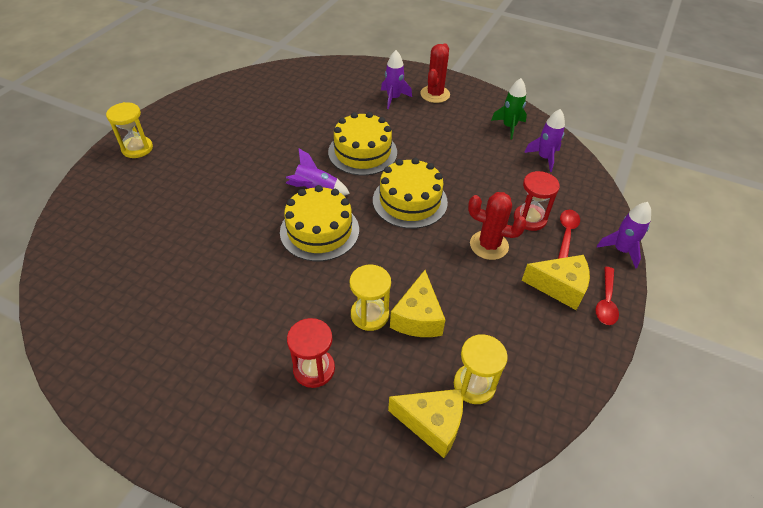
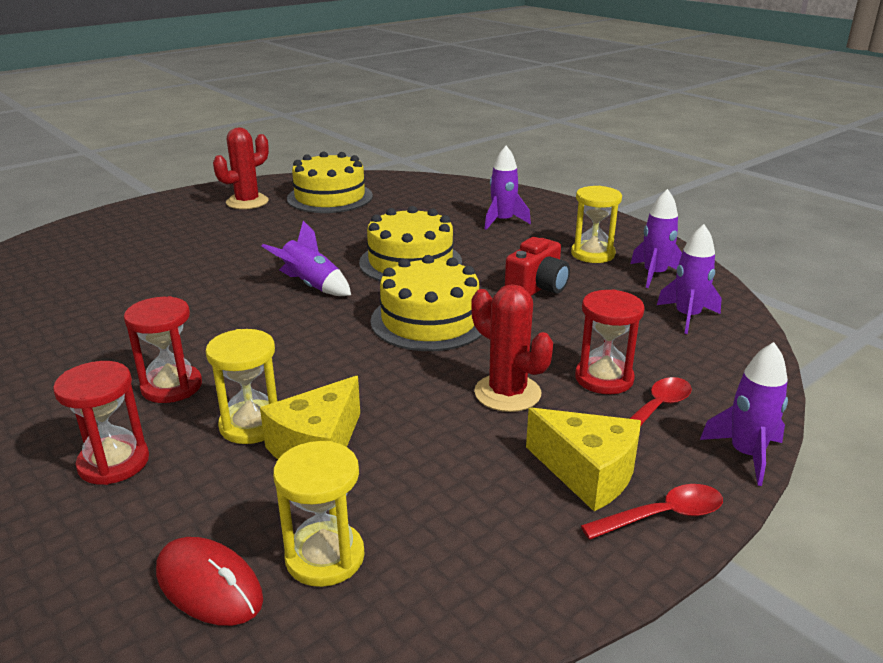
camera: 25 degrees right, 20 degrees down
(137, 148) = (148, 214): yellow hourglass -> yellow hourglass (592, 254)
(298, 302) = (172, 387): none -> red hourglass
(319, 231) = (276, 323): yellow cake -> yellow cake (330, 197)
(432, 424) = (209, 585): yellow cheese -> red mouse
(435, 94) = (566, 227): red cactus -> red cactus (247, 202)
(452, 156) = (537, 288): none -> red camera
(509, 127) = (654, 275): green rocket -> purple rocket
(606, 302) = (662, 516): red spoon -> red spoon turned 150 degrees counterclockwise

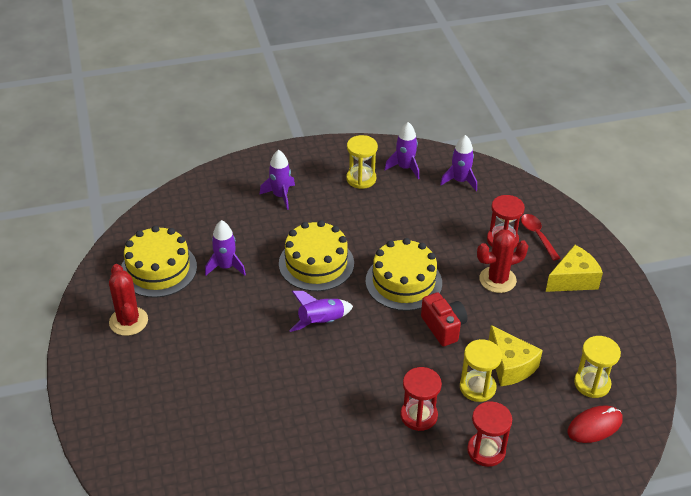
camera: 65 degrees left, 15 degrees up
(537, 288) = (391, 222): red camera -> red camera (443, 327)
(662, 516) = (609, 270): red spoon -> none
(746, 454) = (582, 225): purple rocket -> purple rocket (226, 267)

